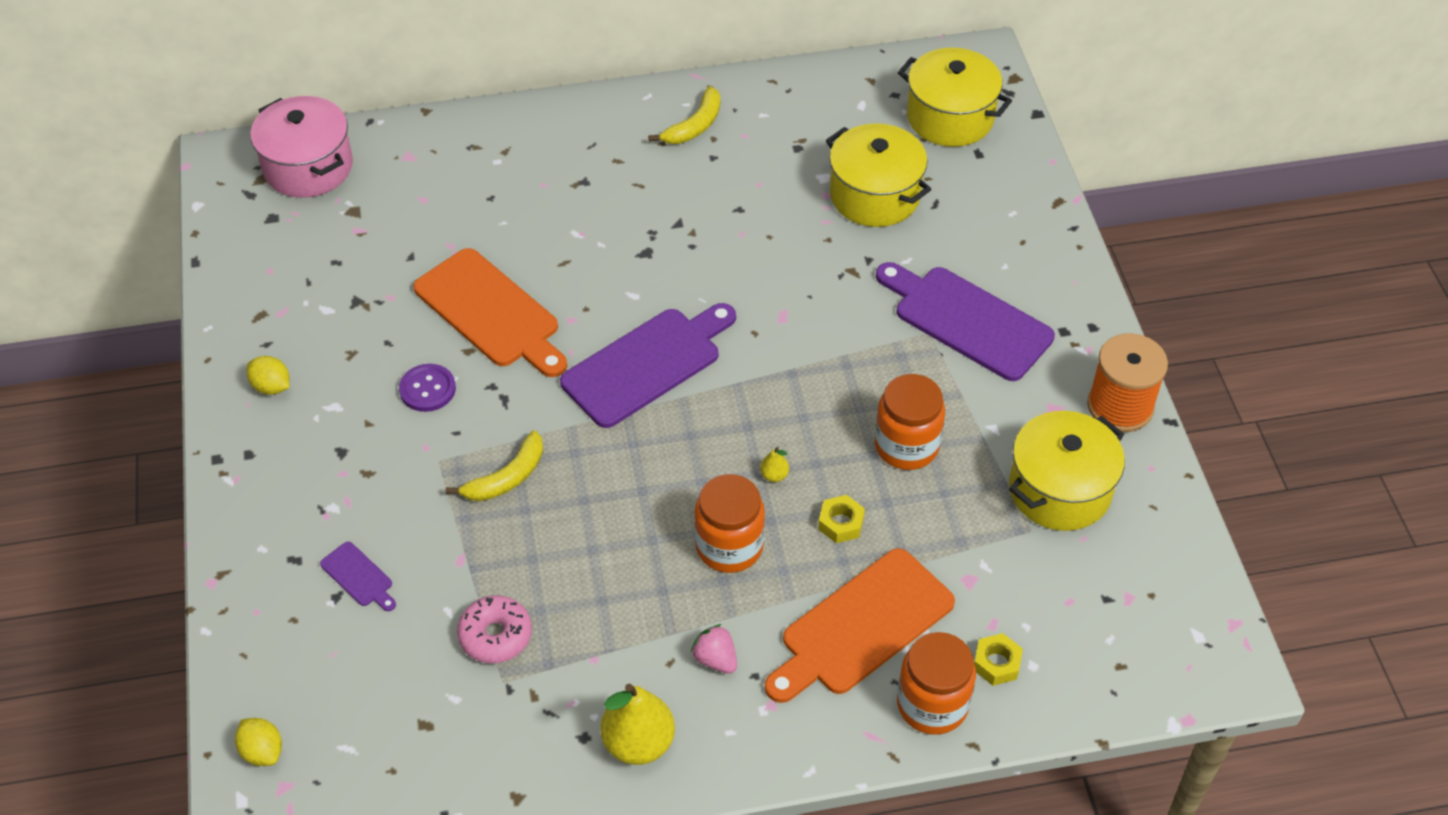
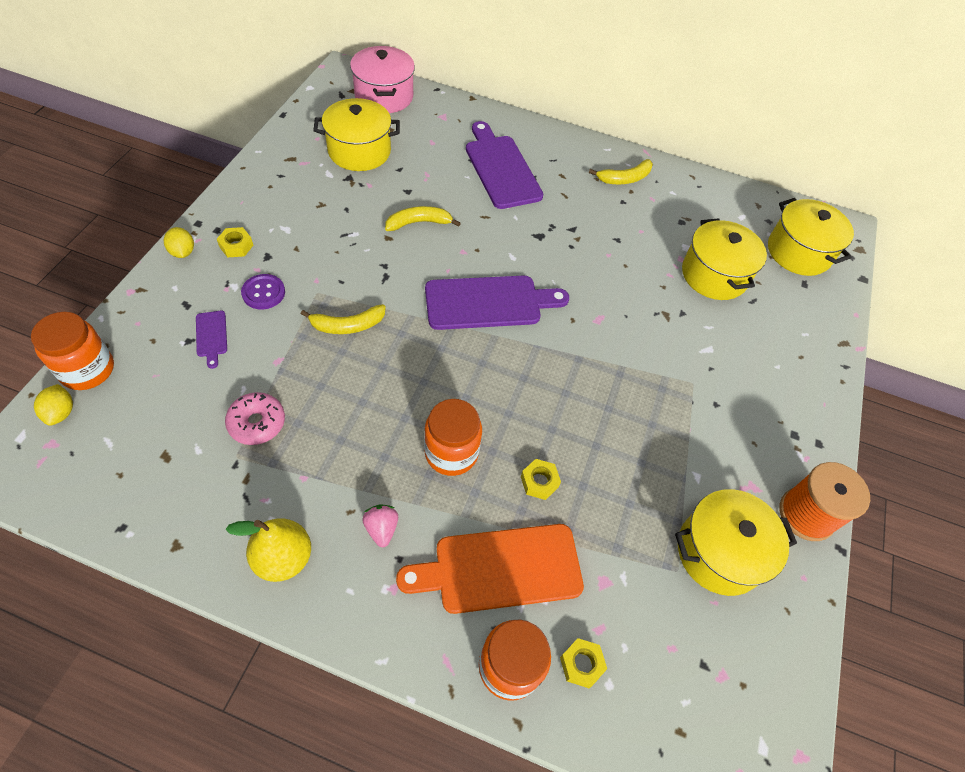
camera: 25 degrees right, 5 degrees up
(271, 387) = (262, 200): yellow lemon -> yellow lemon (183, 252)
(292, 460) = (236, 246): none -> yellow nut
(340, 259) = (359, 151): none -> yellow pot
(427, 389) = (346, 247): purple button -> purple button (263, 293)
(491, 312) = (419, 223): orange cutting board -> yellow banana
(774, 475) = (517, 421): yellow pear -> none
(906, 446) = (624, 453): orange jar -> orange jar (87, 370)
(967, 320) = (726, 389): purple cutting board -> purple cutting board (501, 168)

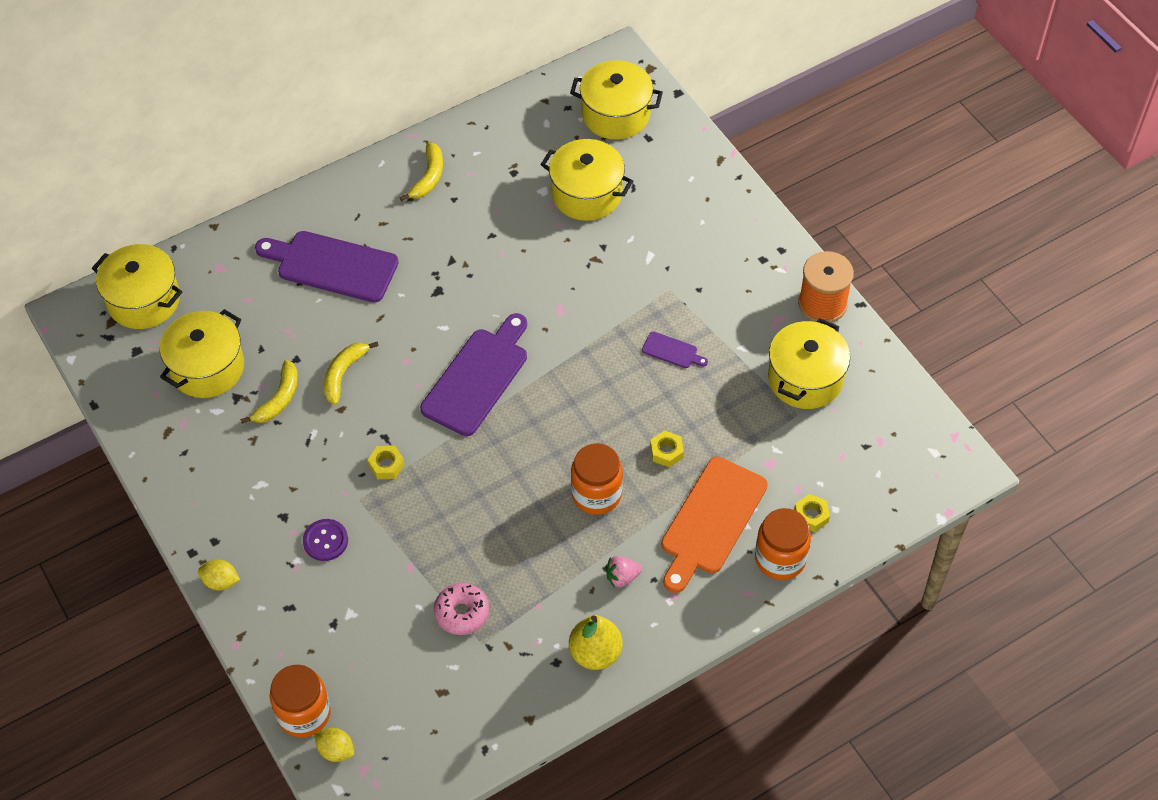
camera: 45 degrees left, 0 degrees up
(211, 336) = (343, 604): purple cutting board -> purple cutting board (672, 351)
(236, 246) = (249, 535): yellow nut -> yellow nut (386, 465)
(347, 325) = (415, 496): yellow banana -> yellow banana (279, 399)
(381, 528) = (622, 577): pink strawberry -> pink strawberry turned 45 degrees counterclockwise
(384, 96) = (144, 300): pink pot -> yellow pot

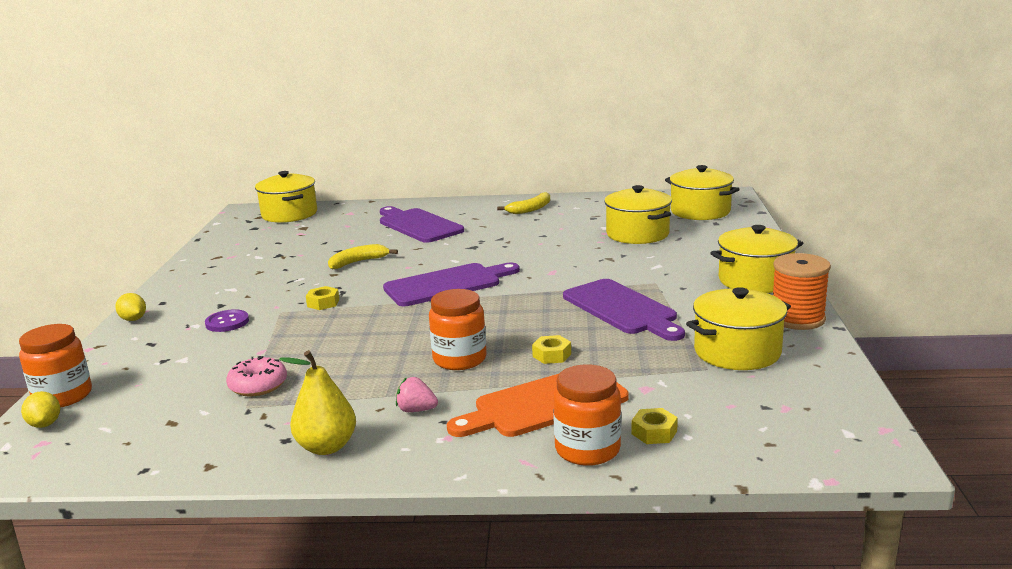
camera: 35 degrees right, 35 degrees down
(207, 368) = (281, 242): yellow pot -> yellow pot (755, 280)
(279, 399) = (302, 261): yellow banana -> none
(672, 351) = (622, 309): purple cutting board -> purple cutting board, size x2.24

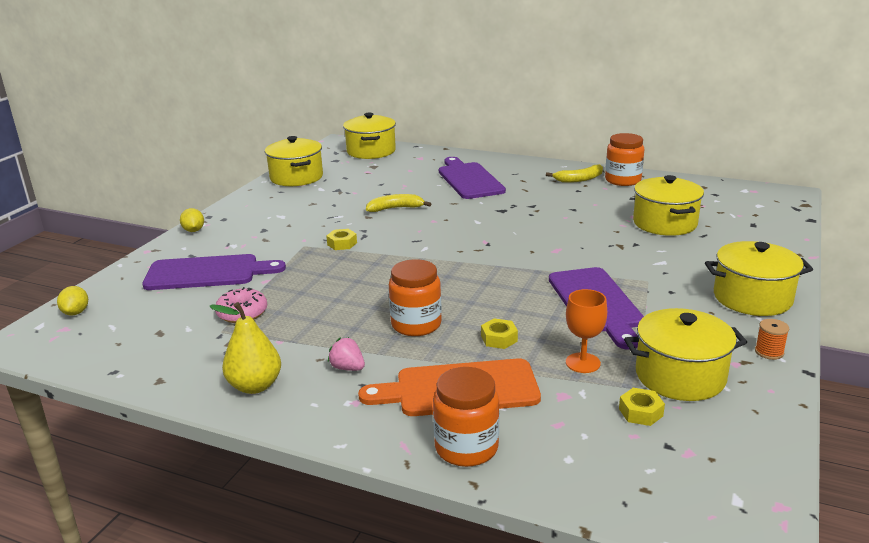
camera: 20 degrees right, 5 degrees up
(63, 396) = (103, 290): orange jar -> orange jar (623, 180)
(227, 322) = (258, 247): purple button -> none
(447, 284) = (455, 245): purple cutting board -> purple cutting board (207, 273)
(645, 359) = (583, 363): none -> orange goblet
(654, 432) = (539, 446): yellow nut -> yellow nut (640, 412)
(700, 211) = (745, 208): yellow pot -> yellow pot (296, 177)
(797, 319) = (769, 352): orange spool -> orange spool, size x0.49

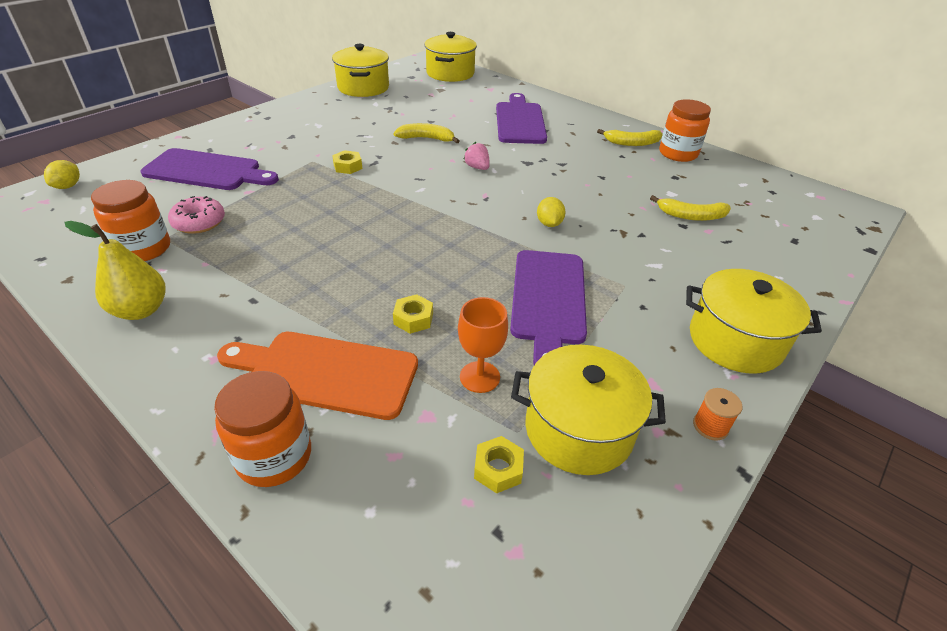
camera: 15 degrees right, 15 degrees up
(193, 230) = (233, 124): yellow lemon -> yellow lemon (549, 224)
(347, 368) = (240, 313): pink strawberry -> pink strawberry (477, 167)
(416, 324) = (344, 278): orange jar -> orange jar (143, 248)
(665, 223) = (691, 216): yellow pot -> yellow banana

